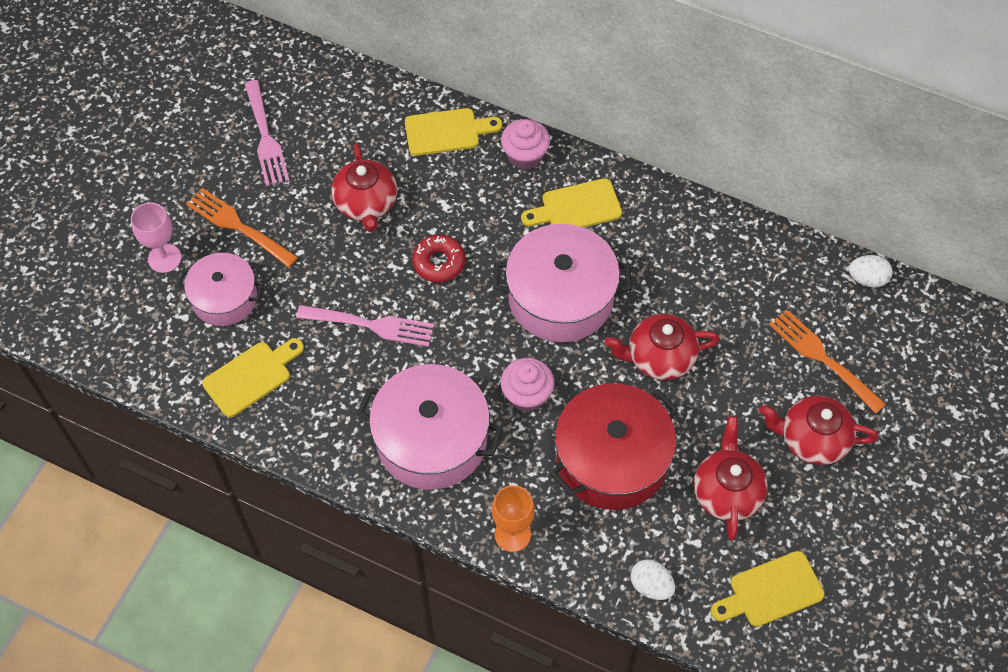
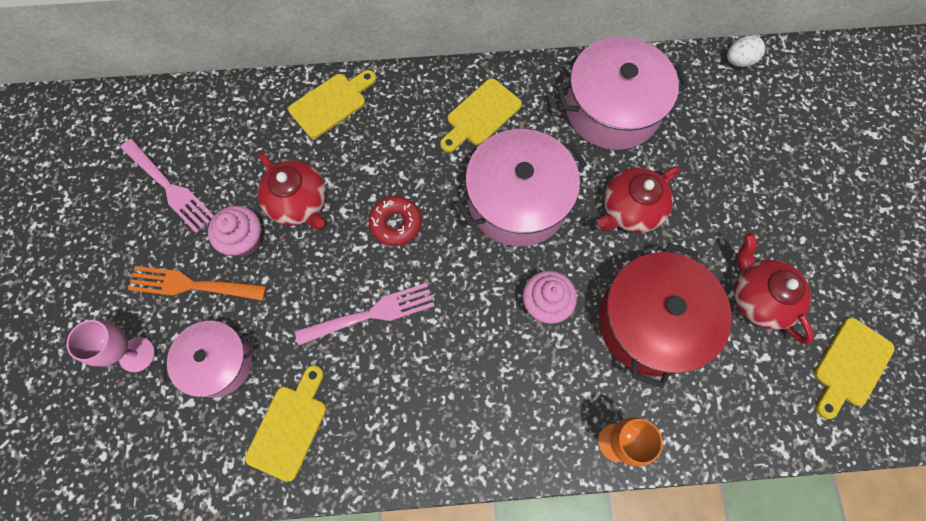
camera: 30 degrees left, 10 degrees up
(431, 440) = (491, 393): pink pot -> pink pot (612, 109)
(525, 155) = (410, 92): pink cupcake -> pink cupcake (244, 240)
(651, 586) = (757, 419): white egg -> none
(812, 439) = (790, 215): red teapot -> none
(823, 358) = (752, 142): orange fork -> none

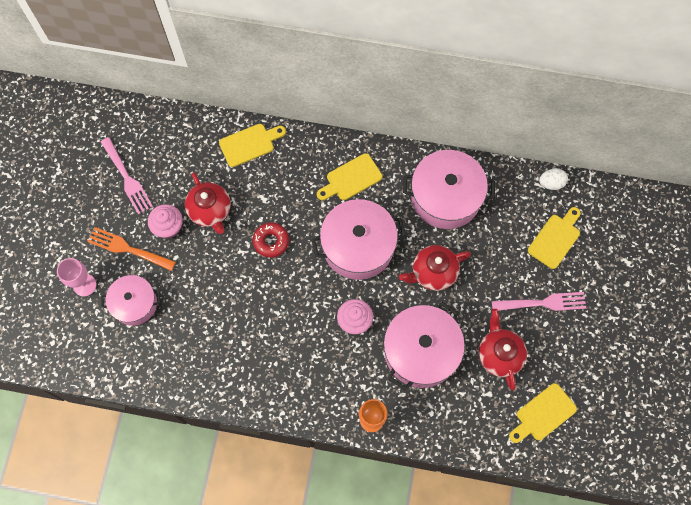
camera: 15 degrees right, 0 degrees up
(290, 427) = (169, 355): yellow cutting board -> yellow cutting board (555, 239)
(371, 314) = (238, 298): pink fork -> pink fork (542, 303)
(651, 322) = (421, 351): red pot -> pink pot

